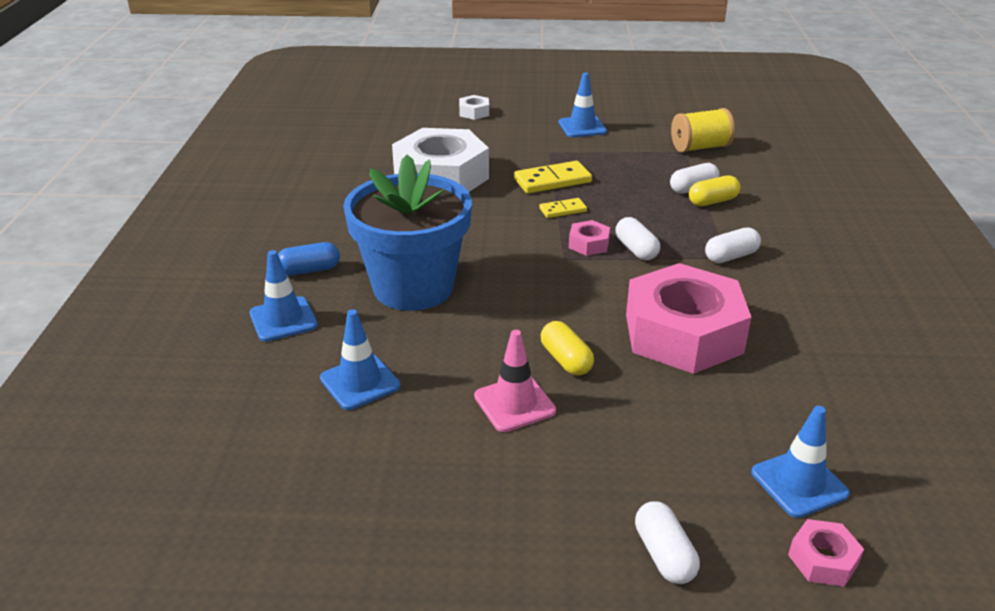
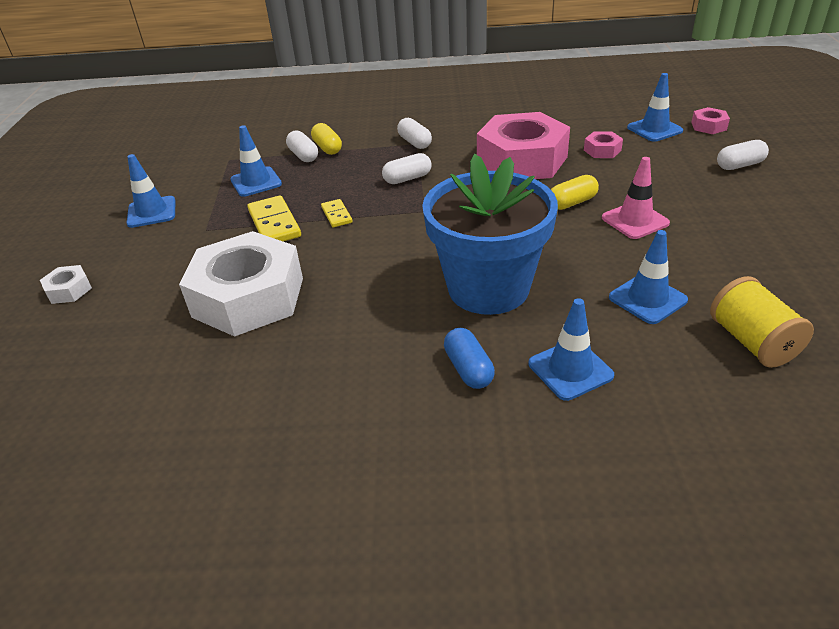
camera: 90 degrees left, 5 degrees up
(588, 244) = (399, 200): pink nut -> pink nut (602, 150)
(634, 167) = (256, 182): none -> blue traffic cone
(700, 147) = (224, 152): yellow spool -> yellow spool (752, 342)

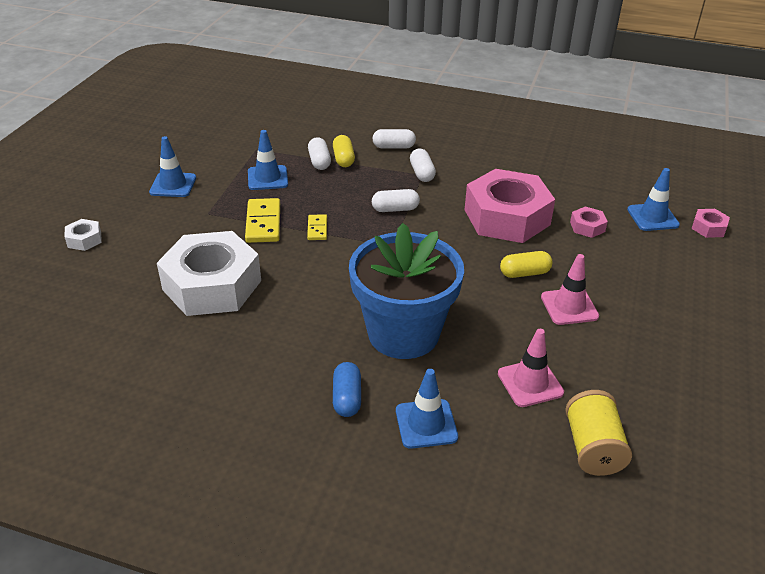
camera: 15 degrees right, 0 degrees up
(647, 299) = (530, 383): blue traffic cone -> pink traffic cone
(739, 165) = (708, 278): white capsule -> white capsule (393, 147)

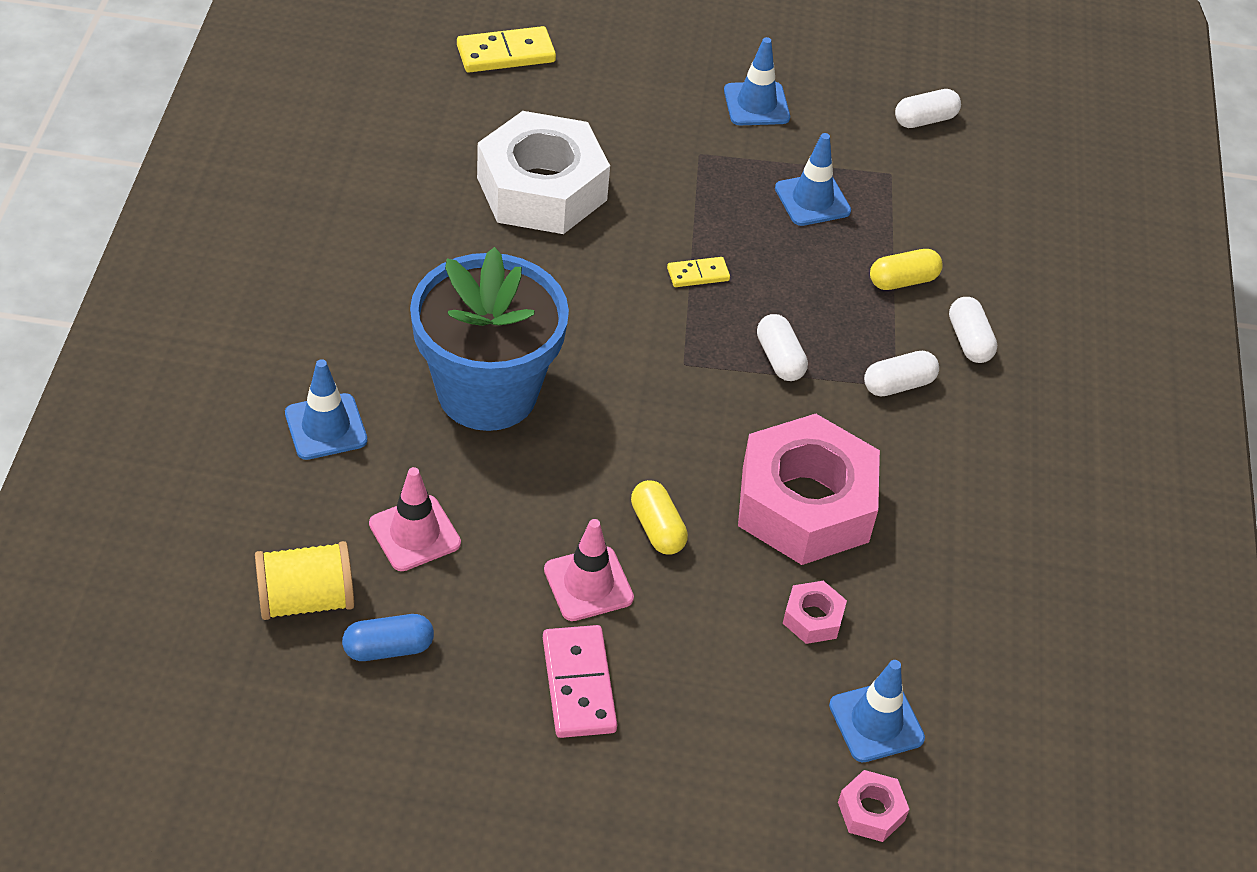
camera: 75 degrees right, 10 degrees up
(84, 239) = (603, 52): white nut -> none
(263, 223) = (694, 214): yellow domino -> yellow domino (506, 53)
(319, 162) = (883, 252): white capsule -> white capsule (925, 120)
(347, 398) = (358, 347): blue capsule -> blue capsule (388, 648)
(646, 320) = (578, 684): none -> pink domino

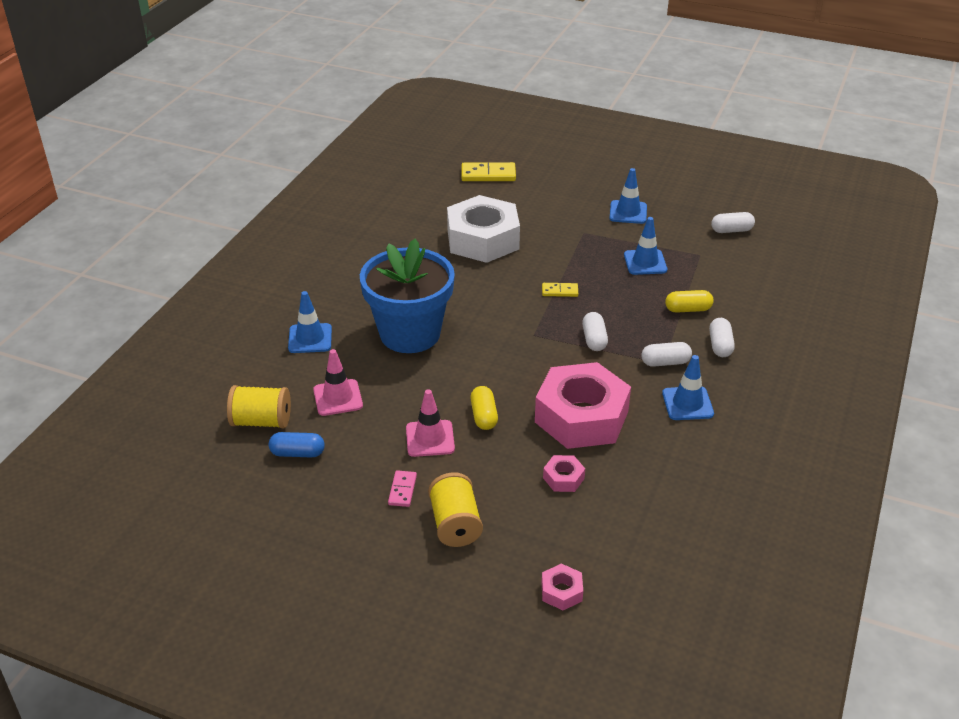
camera: 20 degrees right, 10 degrees down
(578, 684) = (402, 490): pink domino -> pink domino, size x0.58
(679, 729) = (455, 524): none -> yellow spool
(876, 722) = (583, 542): blue traffic cone -> blue traffic cone (687, 404)

